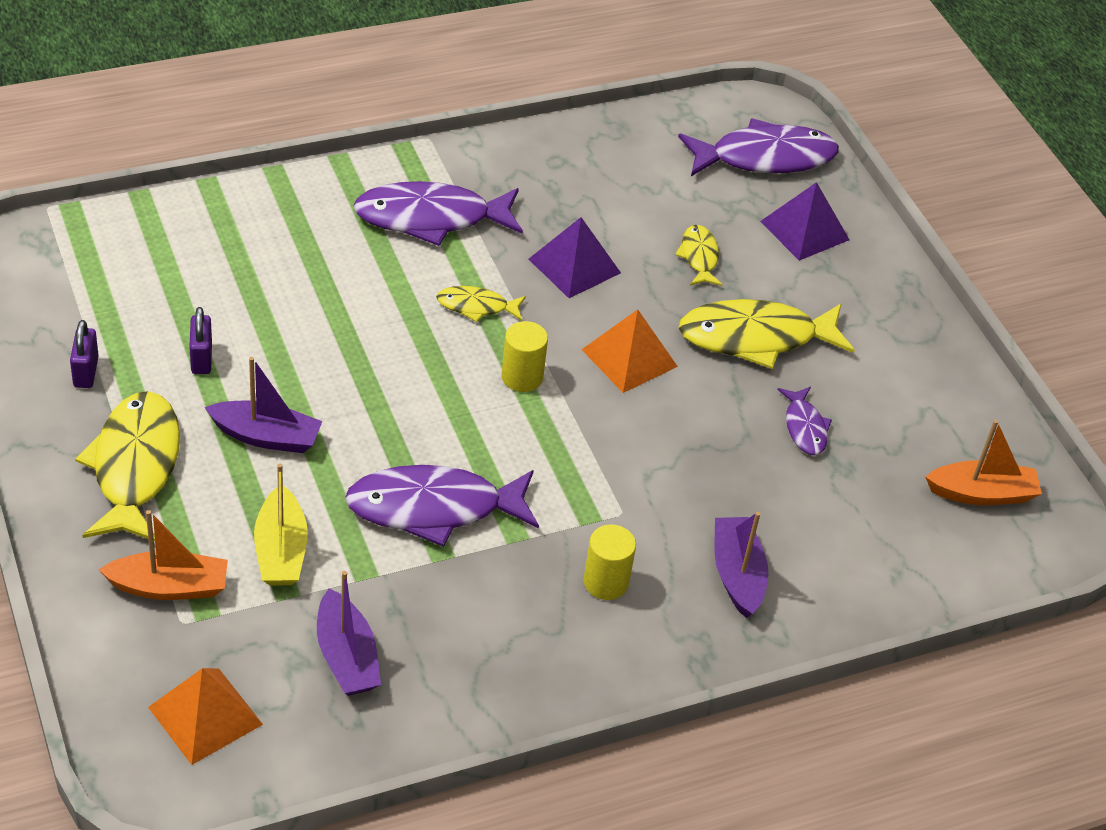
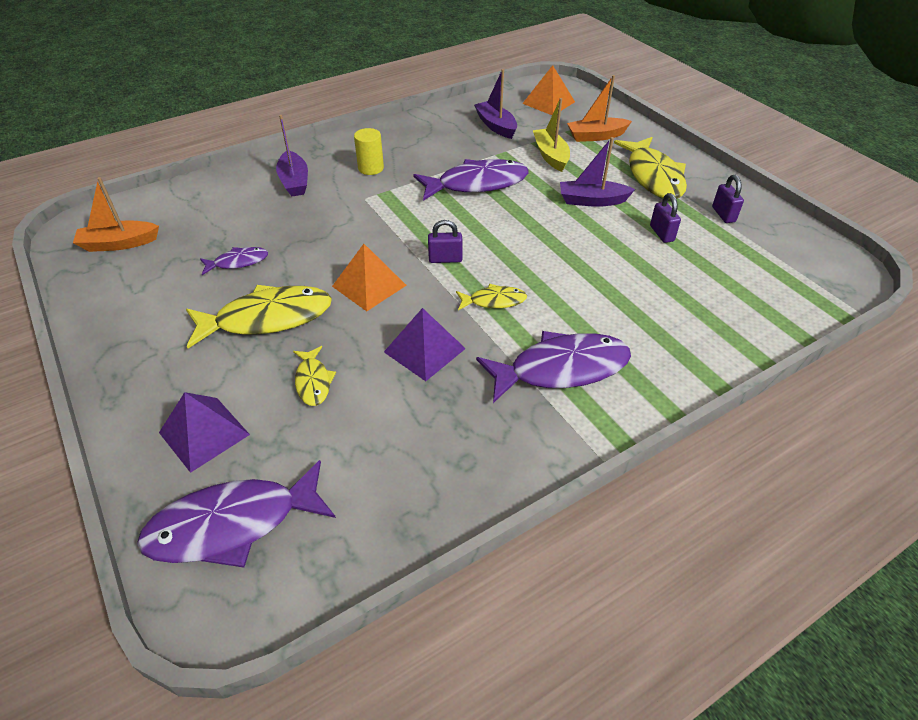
camera: 175 degrees right, 0 degrees up
(522, 377) = (445, 259): yellow cylinder -> purple padlock
(804, 428) = (238, 262): purple fish -> purple fish turned 90 degrees clockwise

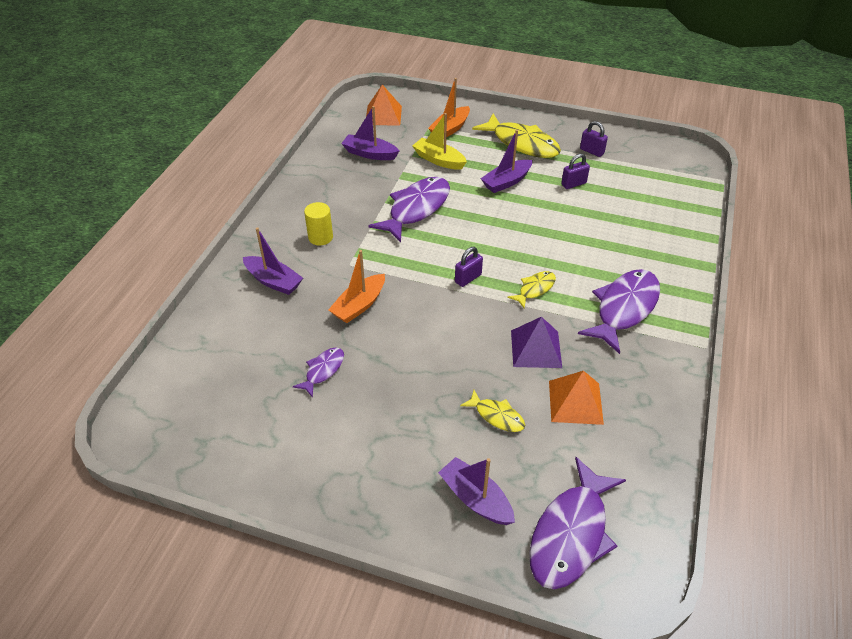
camera: 40 degrees left, 0 degrees up
(119, 244) = (197, 418): orange boat -> orange boat (359, 305)
(204, 433) = (475, 499): purple pyramid -> purple boat
(267, 318) = (406, 396): yellow fish -> none
(369, 285) = (443, 328): orange pyramid -> orange pyramid (575, 402)
(661, 233) = (573, 184): purple padlock -> purple padlock turned 60 degrees counterclockwise

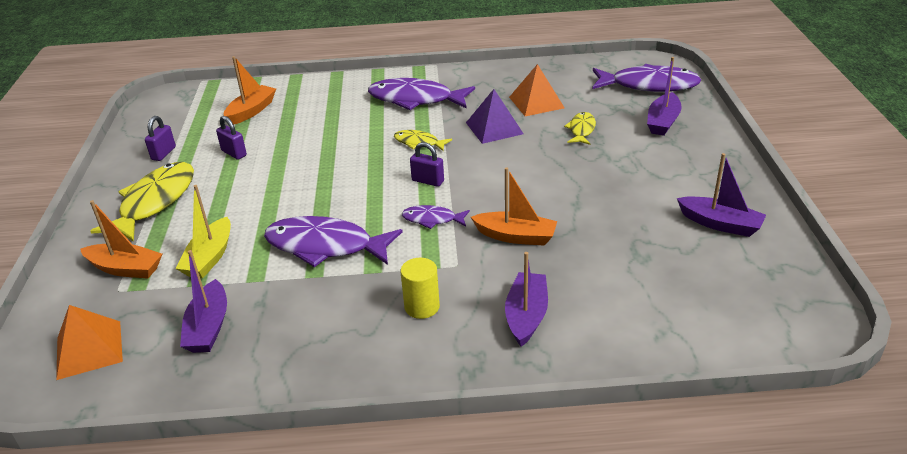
camera: 110 degrees left, 10 degrees down
(323, 370) = (619, 229): purple fish -> purple fish (432, 219)
(506, 182) = (244, 195): purple boat -> purple boat (720, 224)
(645, 201) = (251, 111): none -> orange boat

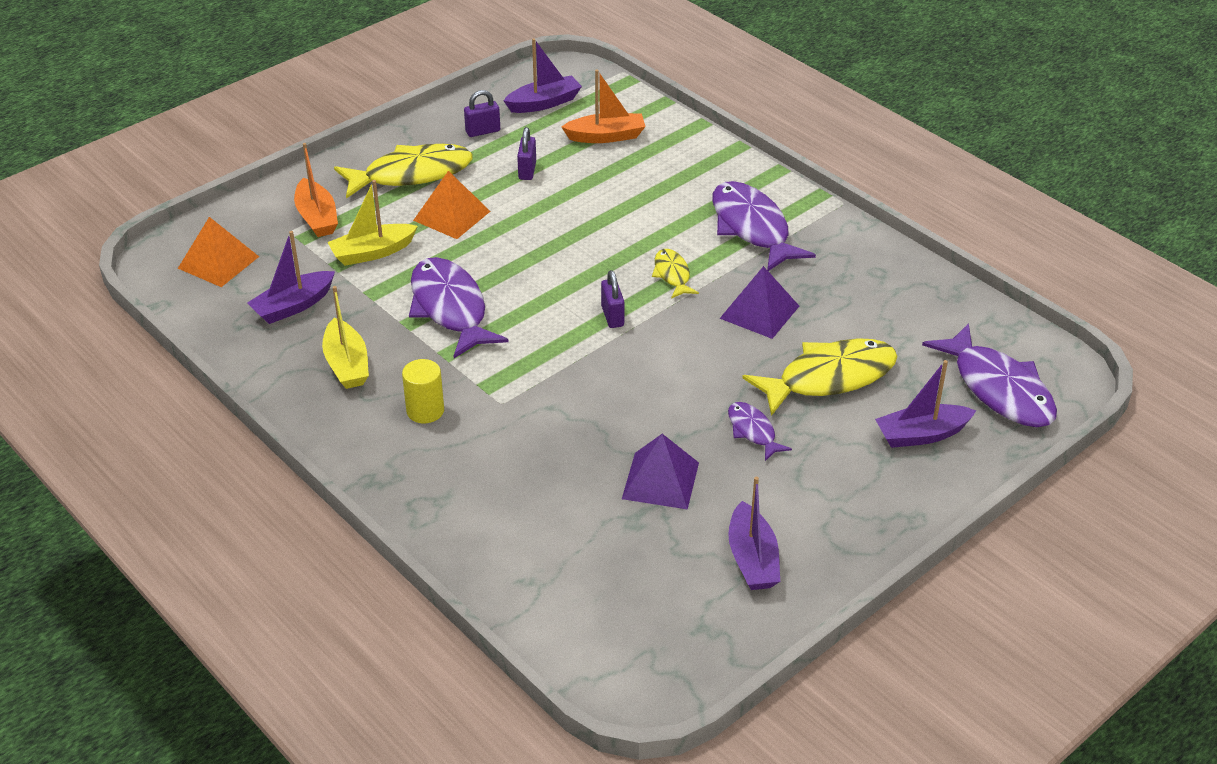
camera: 50 degrees right, 5 degrees up
(318, 326) = (347, 364): none -> yellow boat
(432, 219) = (554, 352): purple fish -> purple fish (753, 431)
(516, 236) = (582, 420): orange boat -> none
(526, 316) = (472, 481): purple boat -> purple boat (544, 103)
(536, 102) = (849, 317): orange pyramid -> orange pyramid (451, 216)
(581, 130) = (829, 378): yellow fish -> yellow fish, size x1.96
(611, 229) = (660, 480): none -> purple pyramid

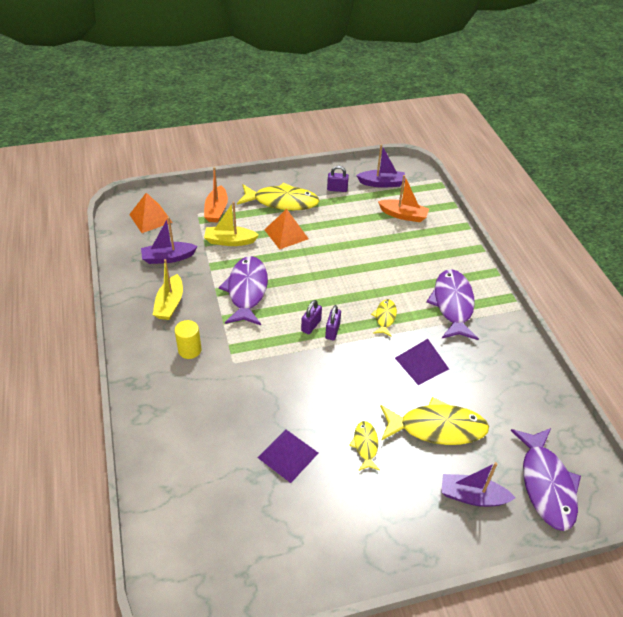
camera: 25 degrees right, 5 degrees up
(527, 170) = (345, 221): purple padlock -> purple padlock (311, 325)
(752, 559) = (306, 539): purple boat -> none
(753, 431) = (365, 445): purple fish -> yellow fish

